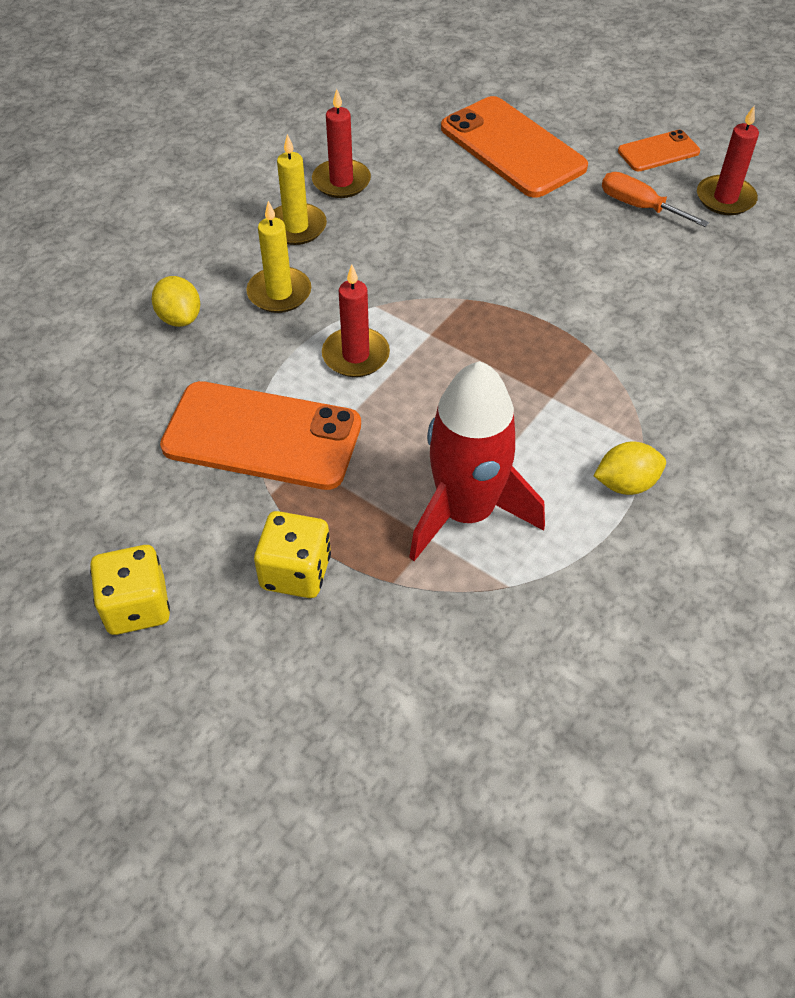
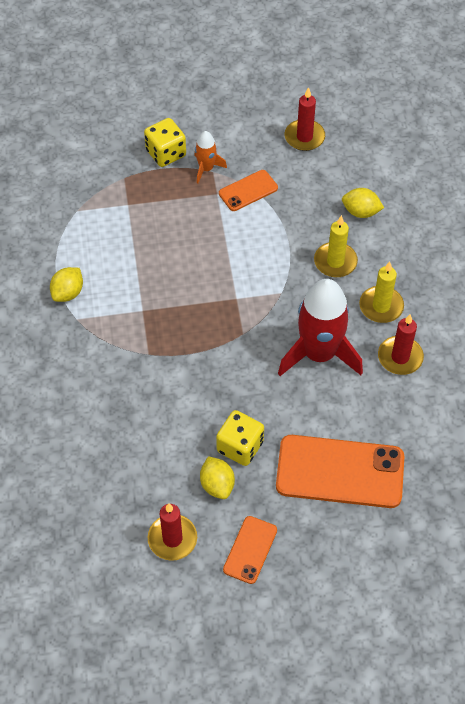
camera: 135 degrees right, 5 degrees up
(137, 606) = (208, 100): yellow dice -> yellow dice (240, 446)
(262, 436) = (248, 191): orange phone -> orange phone, size x0.51
(273, 506) = (206, 168): none -> orange rocket
(355, 355) = (257, 259): red candle -> red candle (304, 137)
(466, 511) = (125, 227): red rocket -> red rocket (319, 354)
(639, 206) = (217, 485): orange screwdriver -> yellow lemon

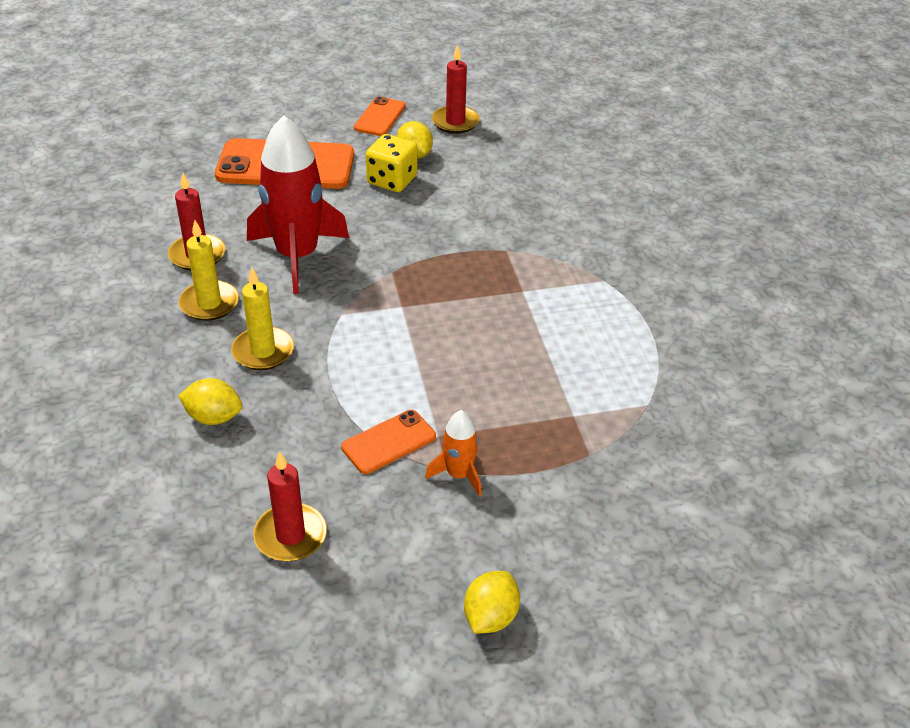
camera: 175 degrees right, 15 degrees down
(68, 293) = (624, 306): yellow lemon -> yellow lemon (490, 617)
(166, 153) = (530, 497): yellow dice -> none

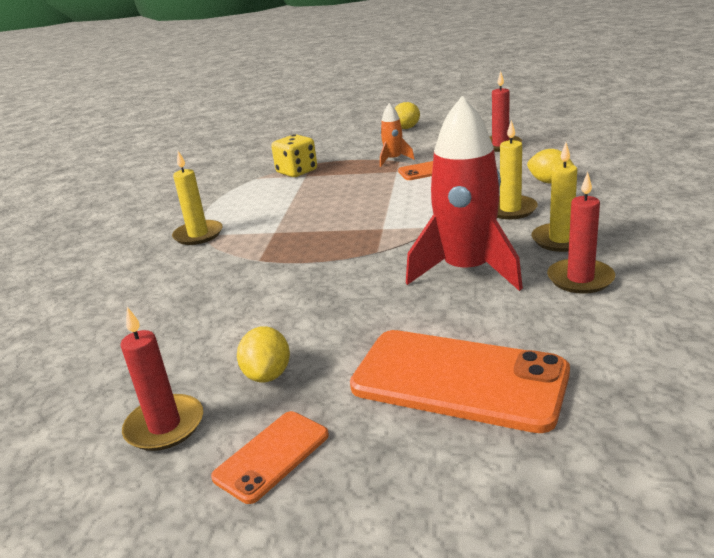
camera: 155 degrees left, 15 degrees down
(392, 180) = (321, 341): yellow dice -> yellow dice (297, 171)
(609, 280) = (198, 235): none -> yellow candle

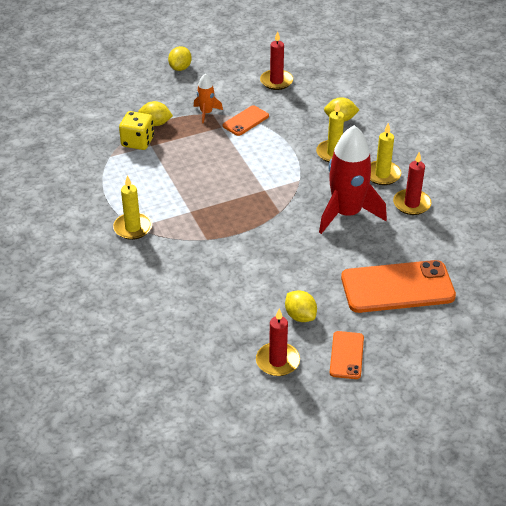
camera: 35 degrees left, 15 degrees up
(332, 161) = (155, 123): none -> yellow lemon

